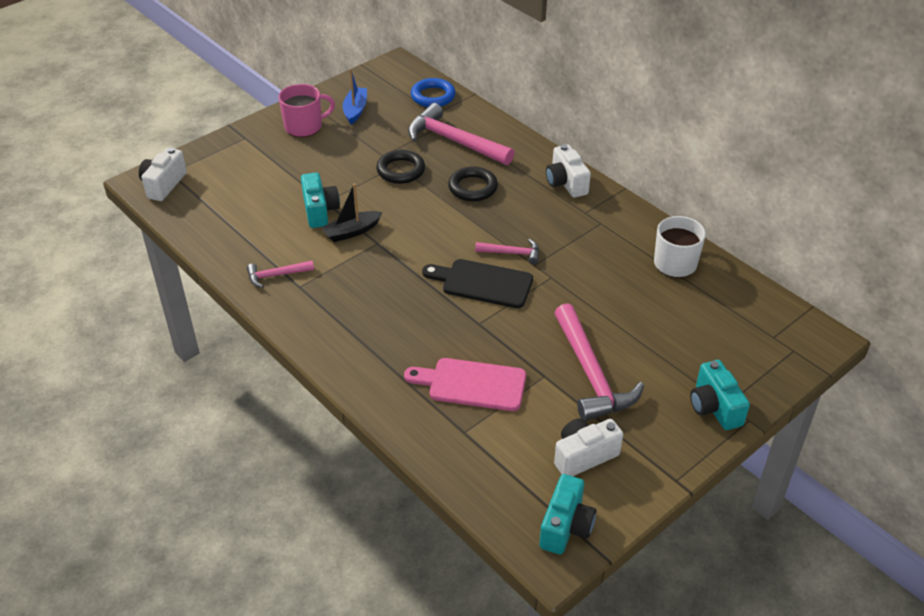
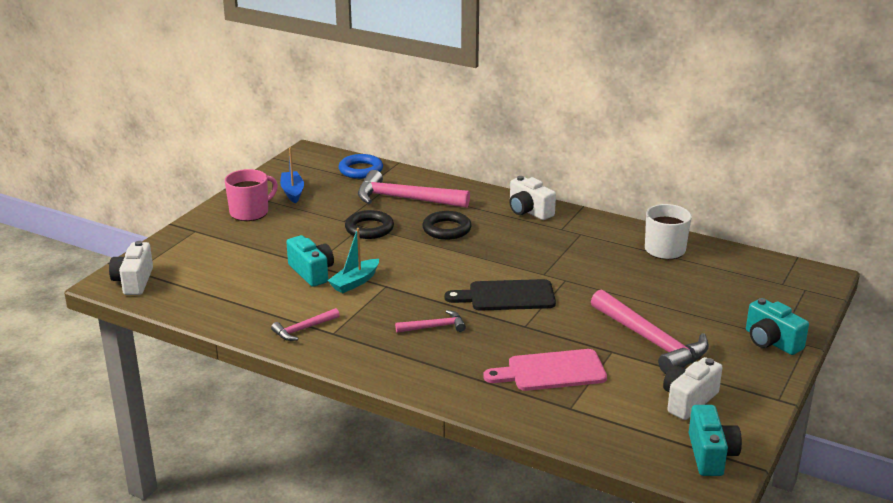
camera: 20 degrees left, 15 degrees down
(352, 232) = (355, 282): black boat -> turquoise boat
(512, 253) = (517, 269): pink hammer -> pink hammer (434, 327)

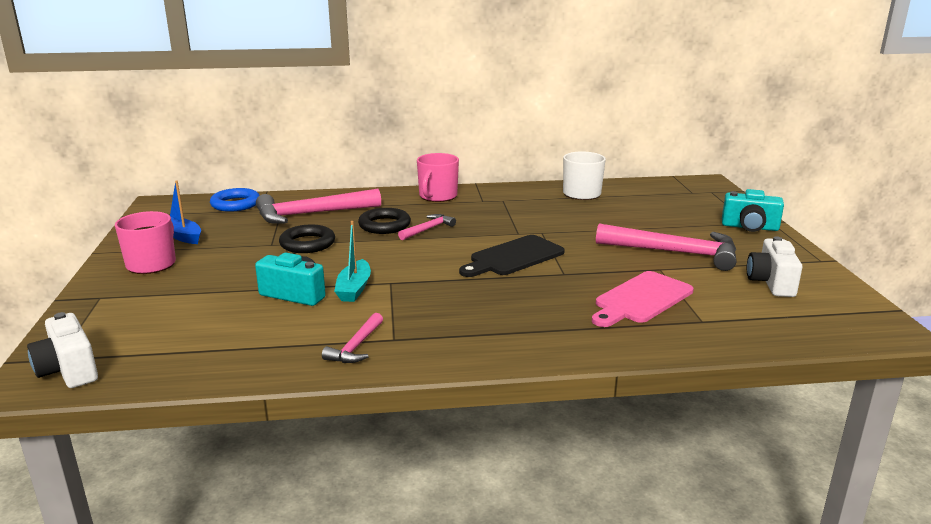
camera: 35 degrees left, 5 degrees down
(434, 327) = (487, 300): pink hammer -> pink hammer (428, 229)
(529, 211) = (437, 196): white camera -> pink mug
(711, 455) = (854, 314): turquoise camera -> none

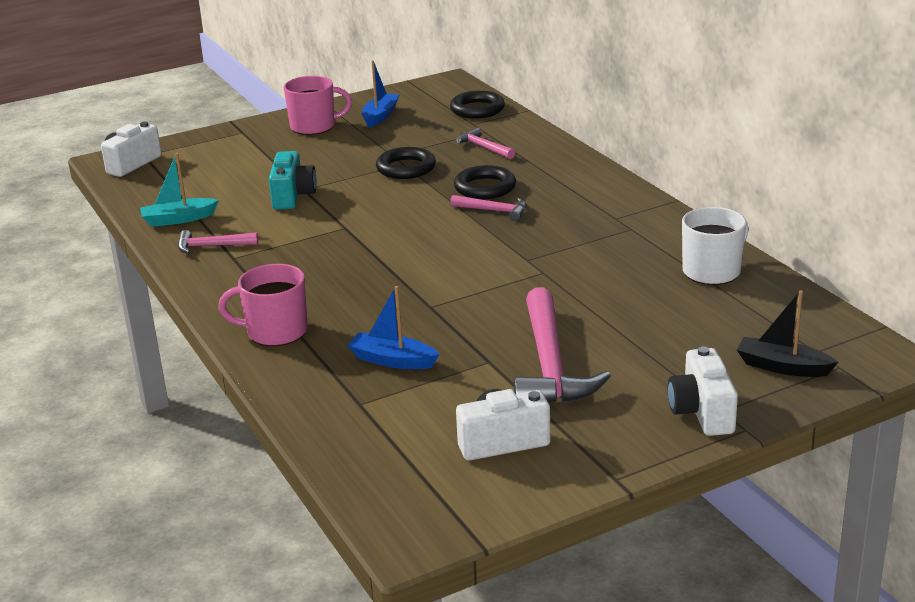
camera: 70 degrees right, 5 degrees up
(235, 204) = (477, 109): blue ring -> black ring
(311, 214) = (483, 147): pink hammer -> pink hammer, size x0.50
(354, 289) = (320, 216): turquoise boat -> turquoise boat (178, 219)
(437, 196) = (603, 191): pink mug -> pink mug (275, 332)
(513, 257) = (454, 271): black cutting board -> none
(641, 299) = (392, 360): pink cutting board -> blue boat
(706, 202) = (782, 367): none -> black boat
(749, 227) = (702, 412): turquoise camera -> white camera

